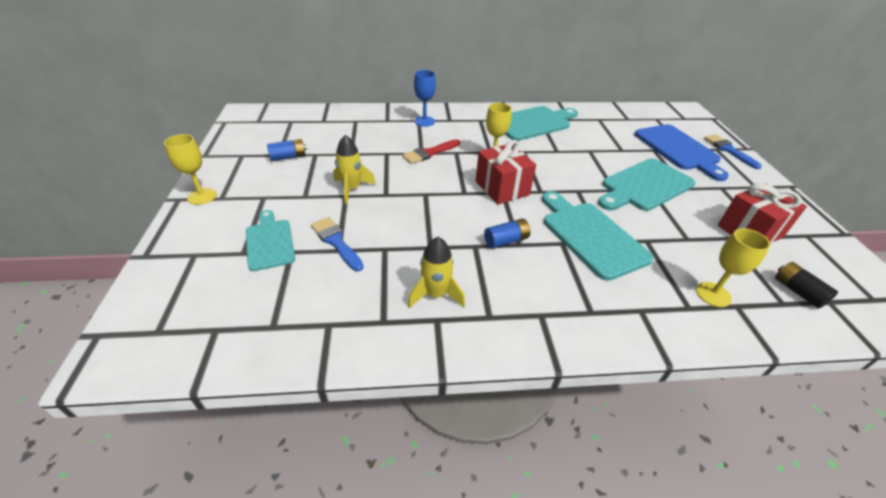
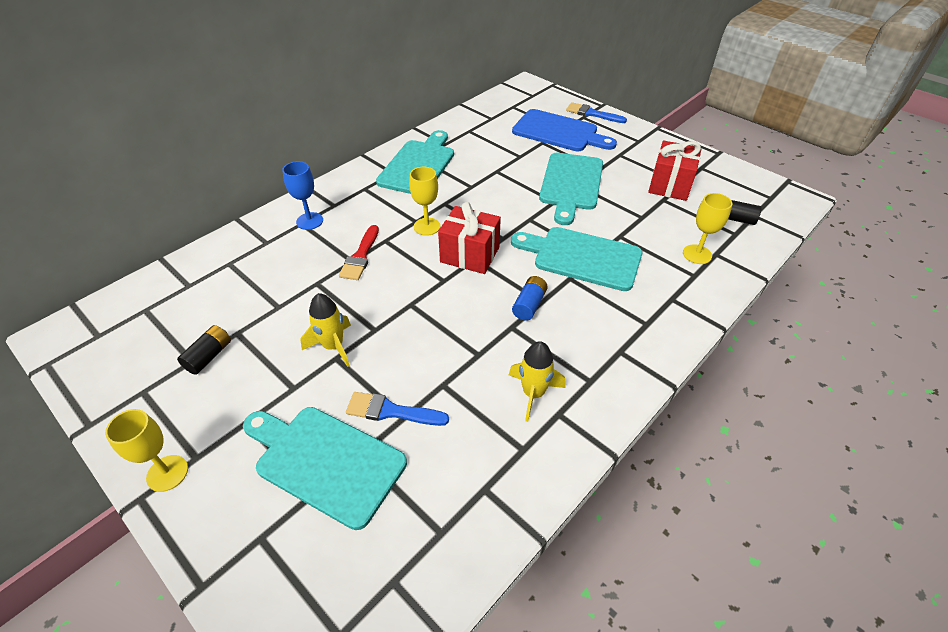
camera: 40 degrees left, 5 degrees up
(270, 242) = (325, 461): turquoise cutting board -> turquoise cutting board, size x1.58
(288, 157) = (209, 356): blue battery -> black battery

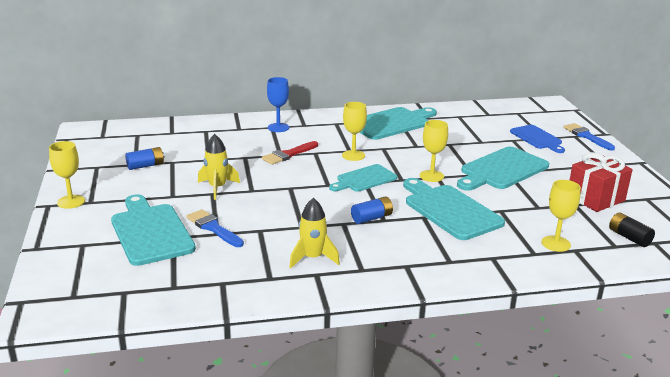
camera: 35 degrees right, 20 degrees down
(209, 356) = (145, 166): black battery -> blue battery
(470, 255) = (364, 179): red gift -> turquoise cutting board
(523, 220) = (431, 176): none -> yellow goblet
(559, 132) = (537, 138): blue cutting board -> blue cutting board, size x0.63

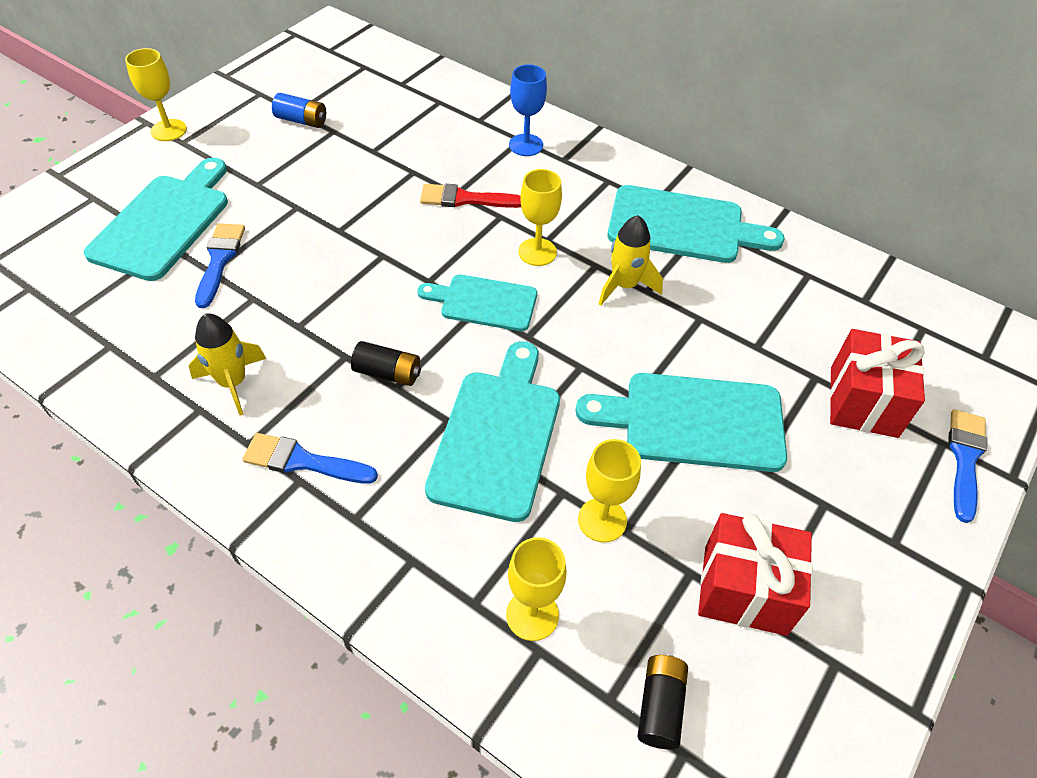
camera: 45 degrees right, 25 degrees up
(217, 188) = (314, 202): yellow rocket -> yellow rocket (624, 286)
(371, 218) = (388, 373): blue battery -> black battery
(395, 260) = (303, 461): none -> blue brush
(431, 176) = (576, 359): yellow goblet -> yellow goblet (602, 520)
(537, 138) = (863, 402): blue cutting board -> red gift

